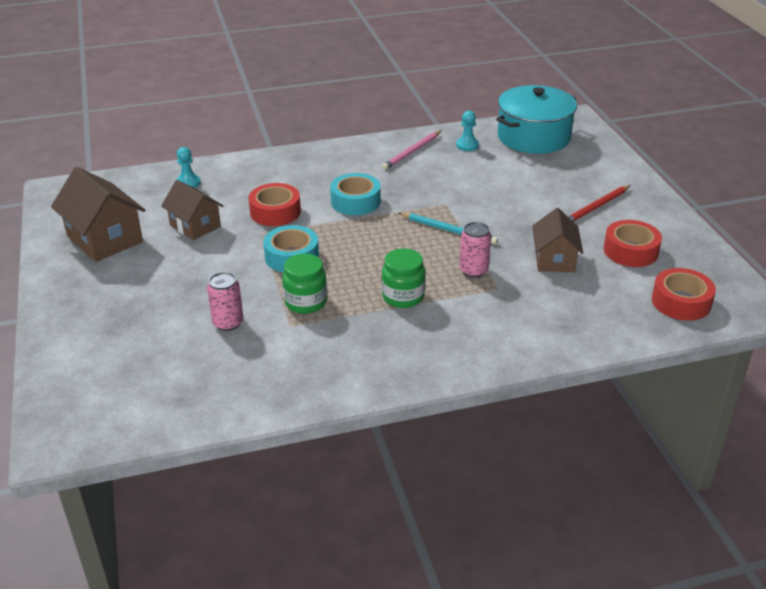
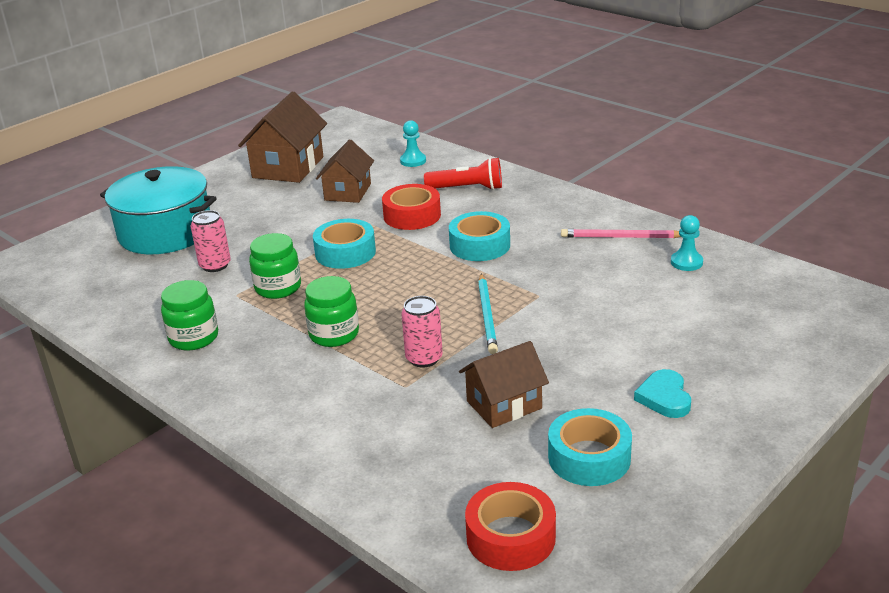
camera: 60 degrees right, 5 degrees down
(267, 178) = (467, 188): none -> red flashlight
(333, 363) = (194, 338): none -> green jar
(534, 137) = (775, 297): turquoise pot -> turquoise pot (165, 232)
(596, 207) = (664, 397): red pencil -> turquoise heart
(630, 251) = (589, 457): red tape -> turquoise tape

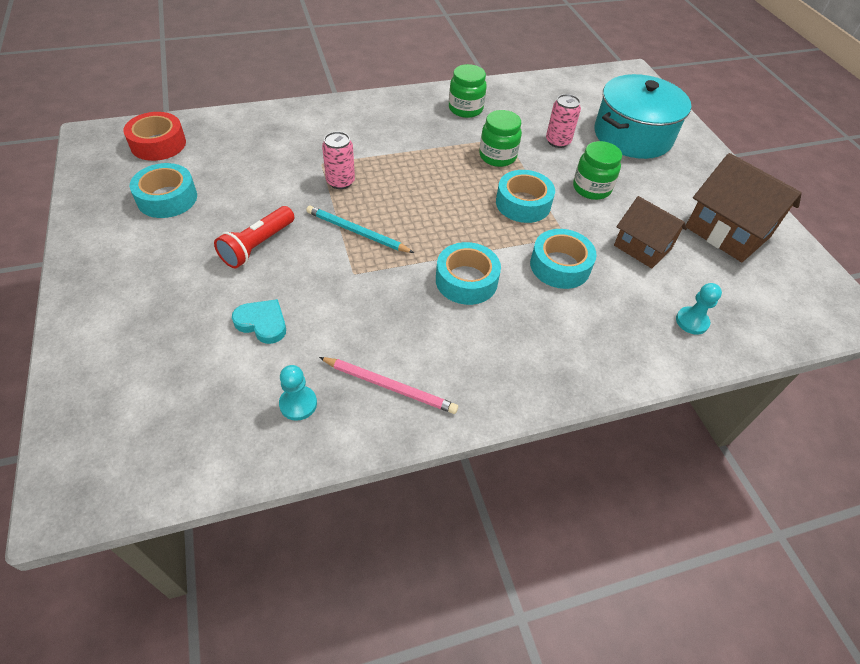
camera: 115 degrees right, 20 degrees up
(334, 334) = (411, 158): green jar -> green jar (591, 188)
(412, 215) = (560, 266): red tape -> turquoise tape
(467, 188) = (591, 329): red flashlight -> red flashlight (257, 246)
(504, 405) = (254, 191): brown house -> none
(621, 237) = (390, 386): pink pencil -> pink pencil turned 75 degrees clockwise
(664, 397) = (166, 262): turquoise heart -> turquoise heart (262, 323)

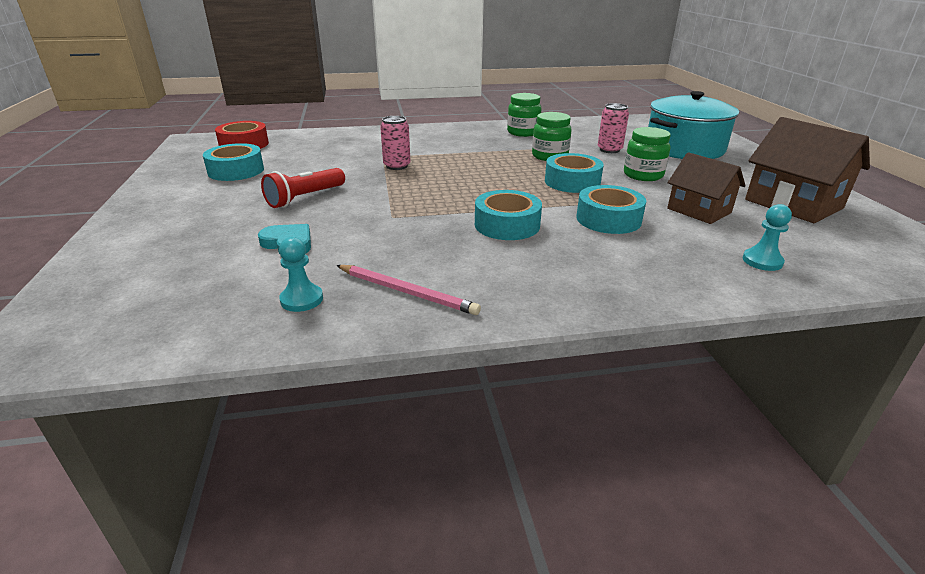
camera: 10 degrees right, 20 degrees down
(357, 232) = (403, 193): turquoise pencil -> none

